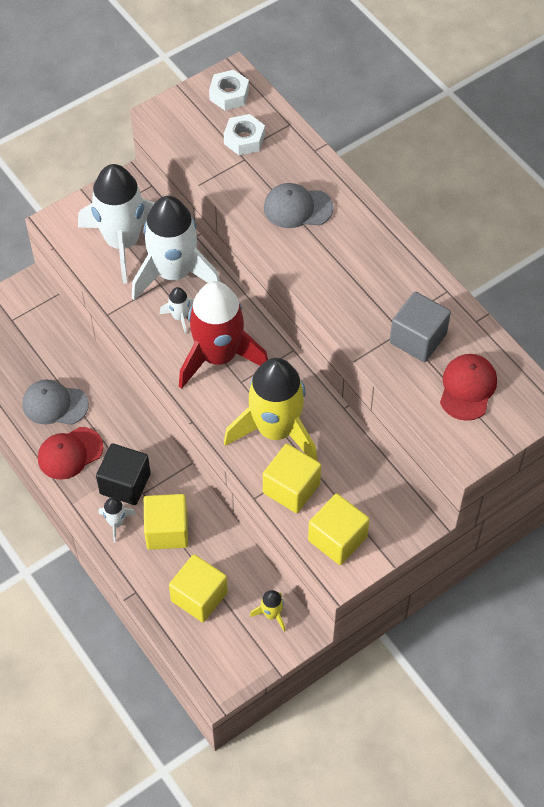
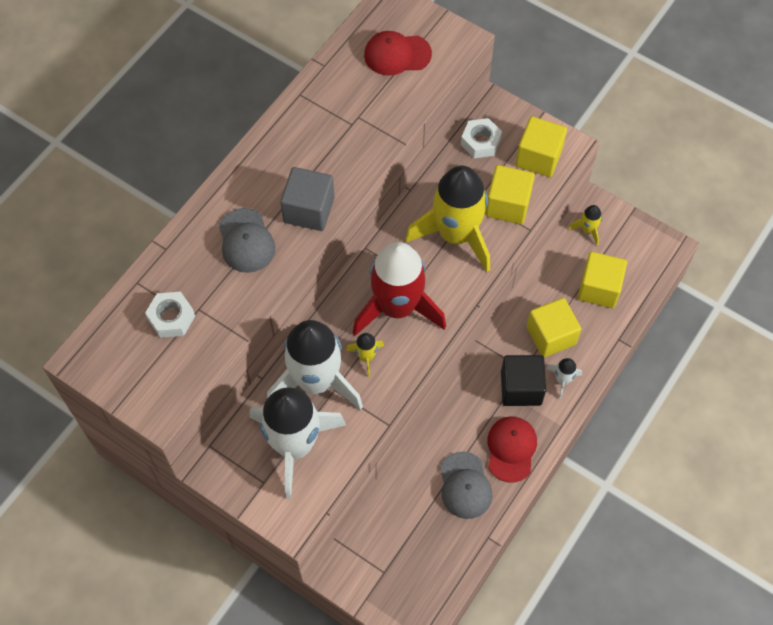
camera: 110 degrees left, 5 degrees up
(70, 453) = (511, 449): red cap -> red cap turned 120 degrees counterclockwise
(180, 317) = (366, 357): white rocket -> yellow rocket
(229, 95) = (112, 354): white nut -> white nut (480, 142)
(418, 338) = (361, 102): grey cube -> grey cube (309, 210)

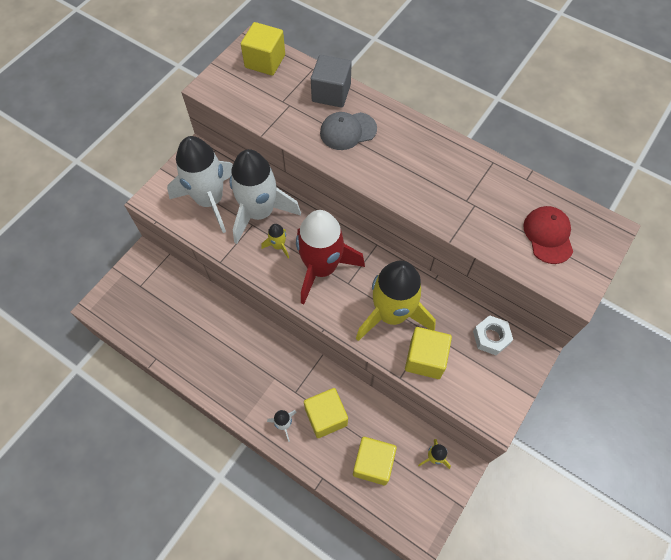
camera: 90 degrees right, 0 degrees up
(171, 318) = (282, 90): white nut -> none
(309, 210) = (377, 171): grey cube -> grey cube (331, 93)
(465, 485) = (198, 343): grey cap -> none
(511, 449) = (225, 379): red cap -> none
(521, 388) = (278, 389): black cube -> none
(538, 157) = (480, 389): yellow cube -> yellow cube (265, 61)

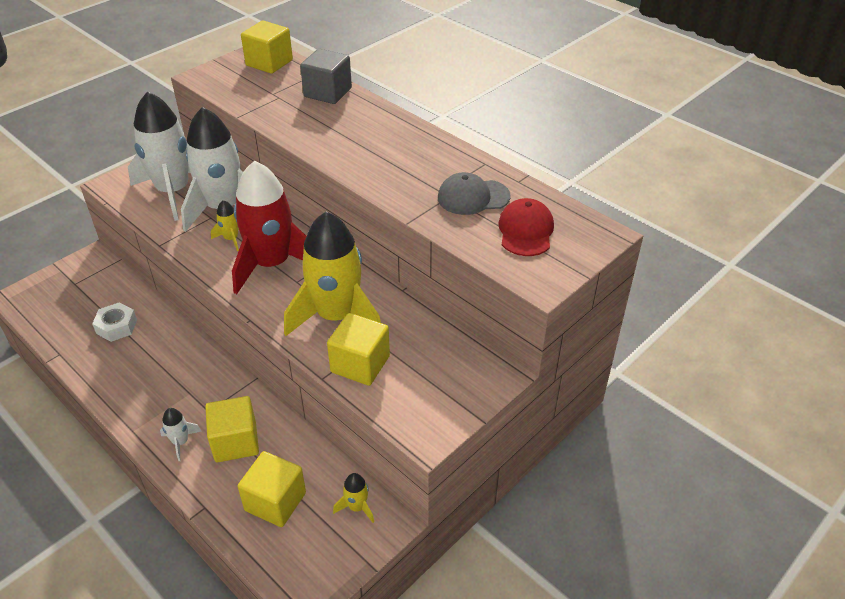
camera: 10 degrees right, 20 degrees down
(348, 131) = (332, 123): grey cap -> grey cap (473, 197)
(491, 337) = (450, 354): white nut -> white nut (116, 326)

